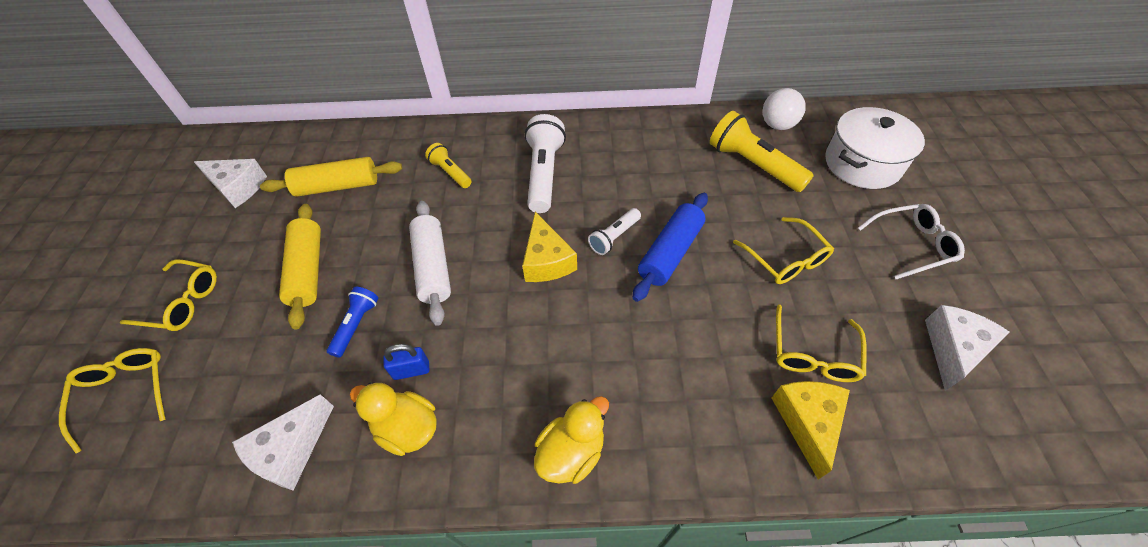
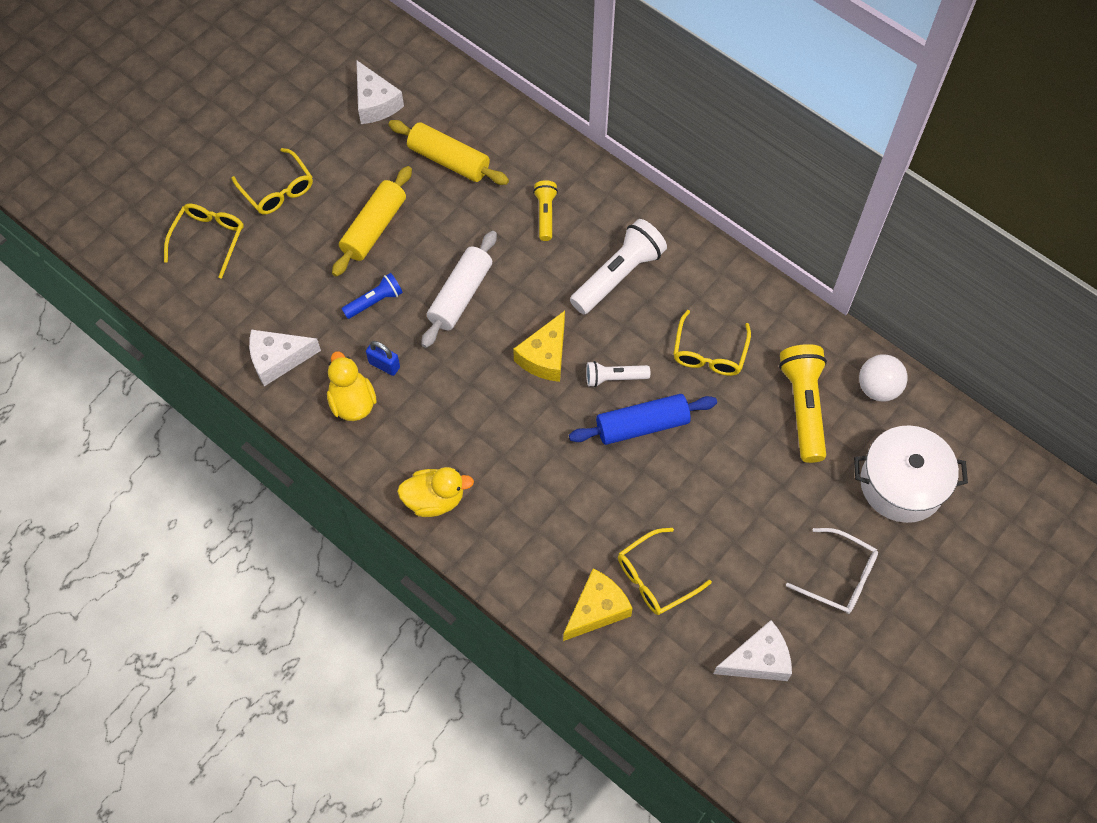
camera: 40 degrees right, 10 degrees up
(785, 259) = (723, 502): yellow glasses -> yellow glasses (709, 352)

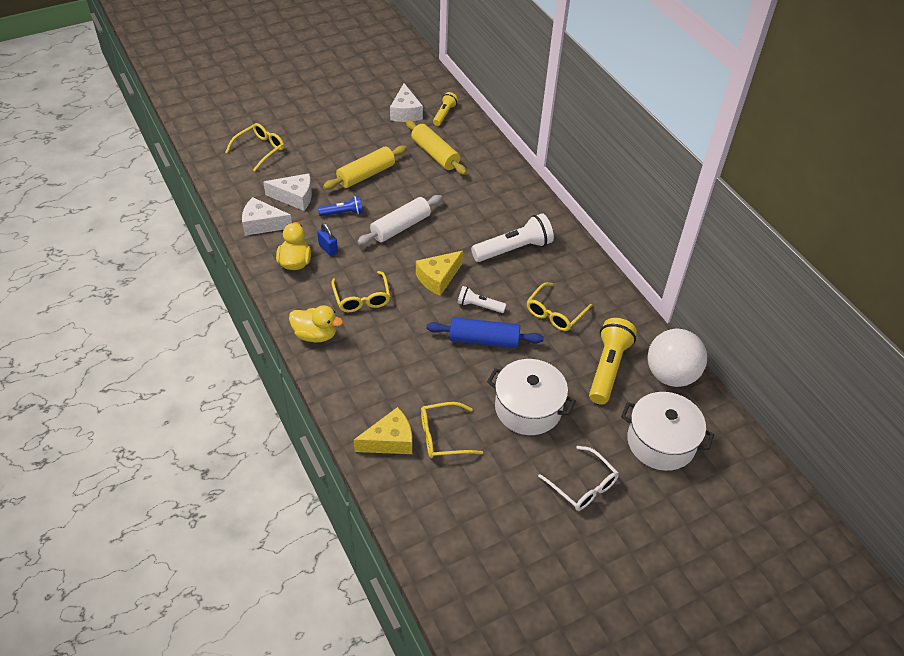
camera: 20 degrees right, 15 degrees down
(277, 189) = (317, 137): yellow glasses -> yellow glasses (362, 298)
(545, 214) = (482, 201): yellow flashlight -> yellow flashlight (444, 114)
(735, 500) = (528, 408): none -> white pot
(758, 660) = (492, 518): white cheese -> white cheese (295, 197)
(878, 388) = (671, 375): white ball -> white ball, size x1.54

